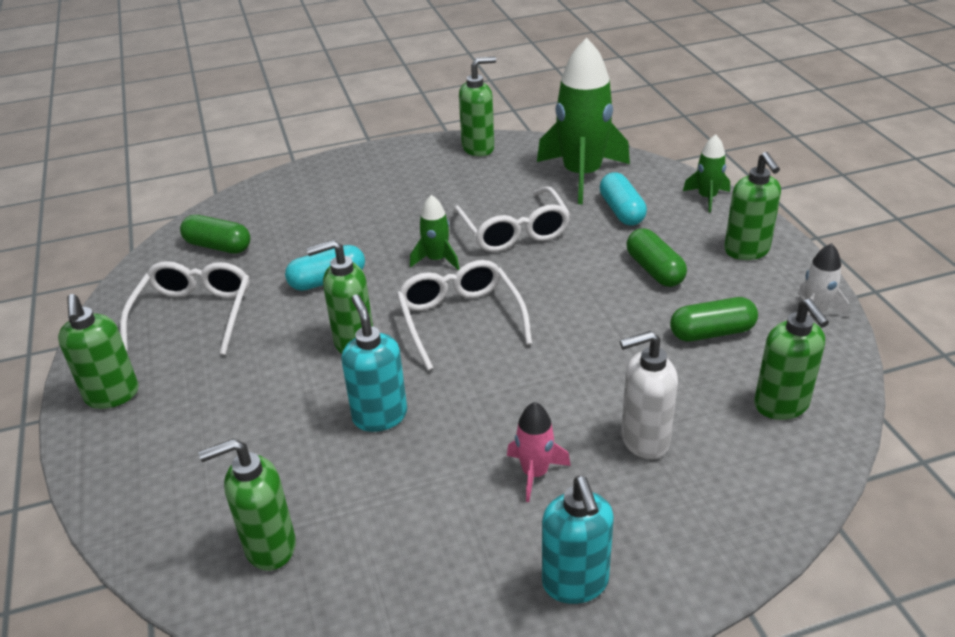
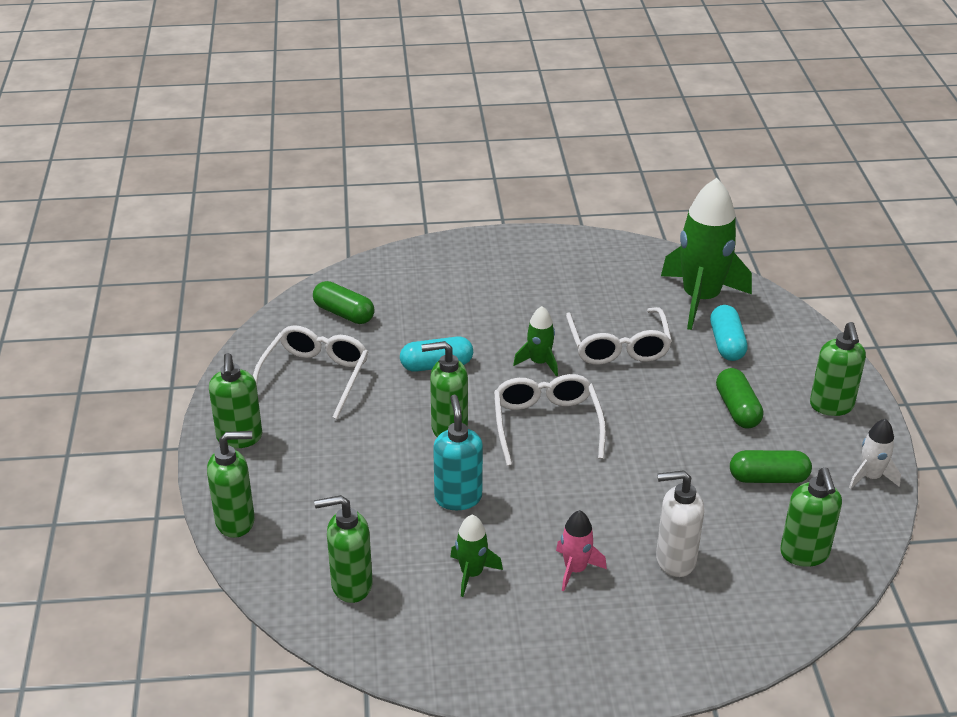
camera: 10 degrees right, 0 degrees up
(478, 148) = (608, 251): green soap dispenser -> green soap dispenser (236, 521)
(575, 583) = (583, 659): turquoise soap dispenser -> none
(707, 198) = (814, 344): green rocket -> green rocket (472, 573)

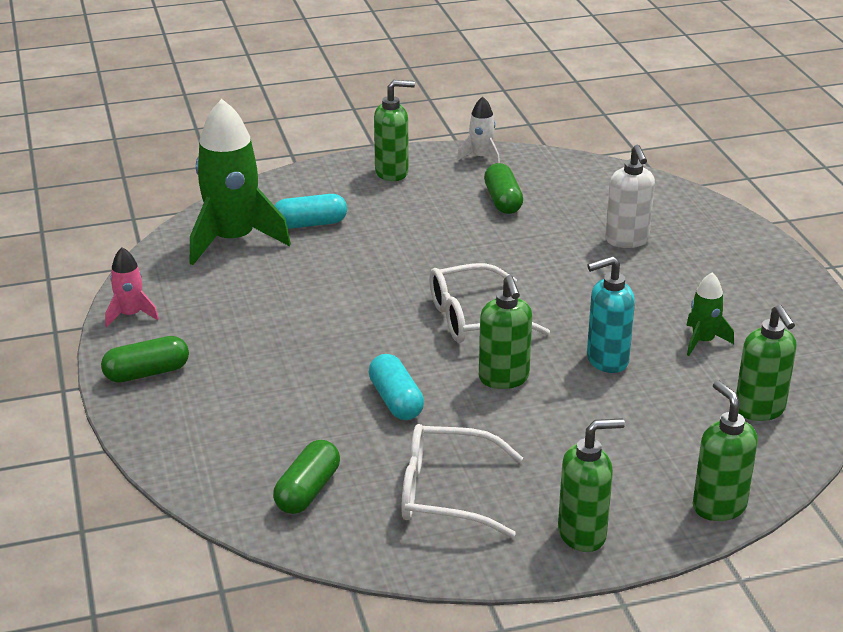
camera: 100 degrees left, 5 degrees down
(539, 362) = (371, 331): green rocket -> none
(575, 569) = (665, 287): pink rocket -> pink rocket (131, 315)
(618, 346) = (330, 284): white glasses -> none
(737, 409) = (412, 216): green capsule -> green capsule (147, 373)
(804, 554) = (588, 185): green soap dispenser -> none

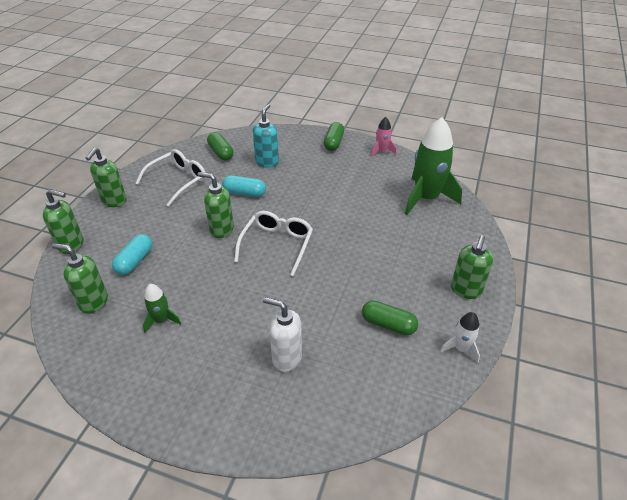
camera: 125 degrees right, 10 degrees up
(310, 224) = (423, 229): turquoise capsule -> turquoise capsule (135, 261)
(606, 360) = (193, 271): turquoise soap dispenser -> turquoise soap dispenser (267, 162)

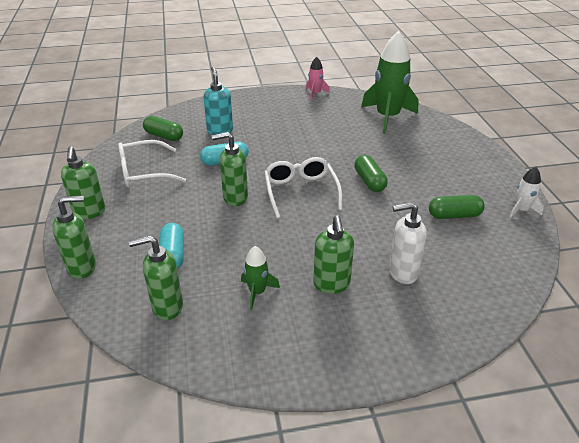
camera: 30 degrees left, 5 degrees down
(178, 181) = (144, 172): white glasses -> white glasses turned 120 degrees counterclockwise
(333, 143) = (266, 99): green capsule -> green capsule (369, 181)
(465, 290) = (483, 170): green soap dispenser -> green soap dispenser (331, 284)

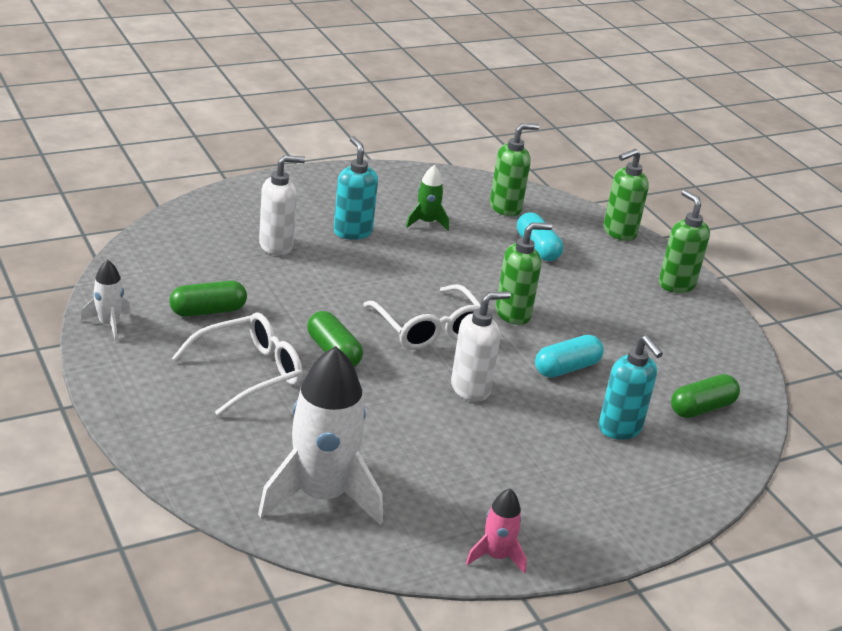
camera: 160 degrees right, 5 degrees down
(144, 172) = (666, 341): white glasses -> white glasses (249, 372)
(164, 136) = (702, 408): green capsule -> green capsule turned 45 degrees counterclockwise
(291, 155) = (471, 389): none -> white soap dispenser
(331, 284) = (352, 232): green soap dispenser -> turquoise soap dispenser
(387, 117) = (321, 496): green rocket -> white rocket

